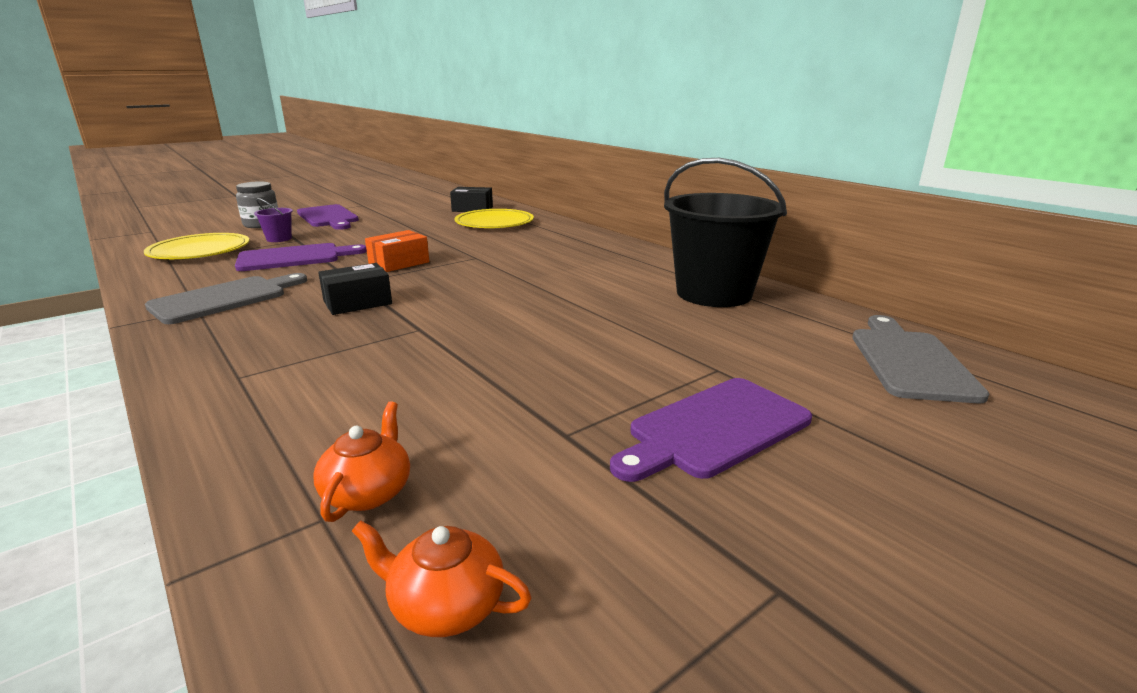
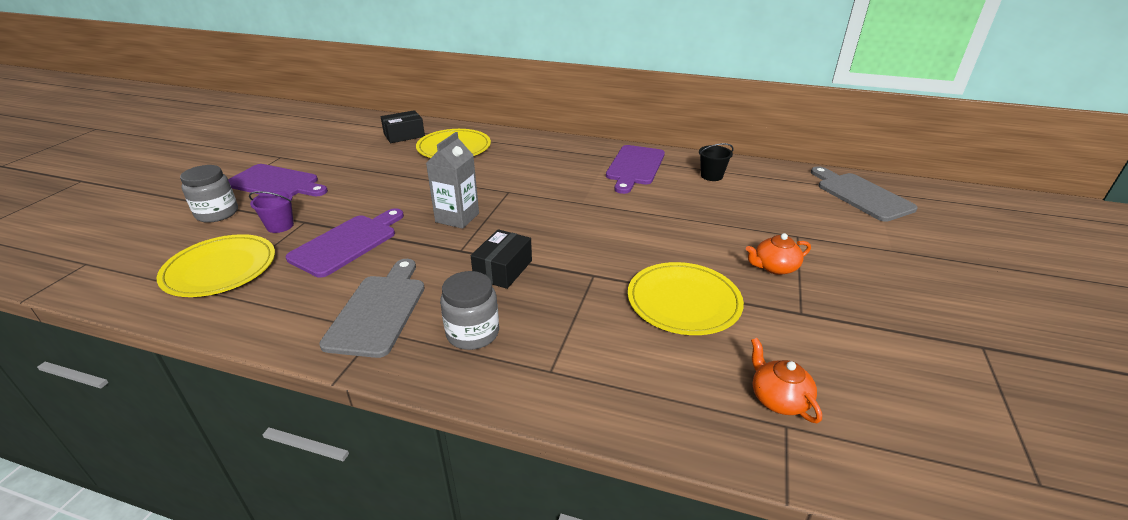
camera: 35 degrees left, 10 degrees up
(246, 332) = (472, 333): none -> grey jar
(399, 263) = (457, 218): orange box -> grey carton
(445, 605) = (905, 428): orange teapot -> orange teapot (774, 267)
(457, 376) = (683, 301): none -> yellow plate
(714, 293) = (711, 176): black bucket -> black bucket, size x0.41
(714, 429) = (851, 276): purple cutting board -> purple cutting board (634, 167)

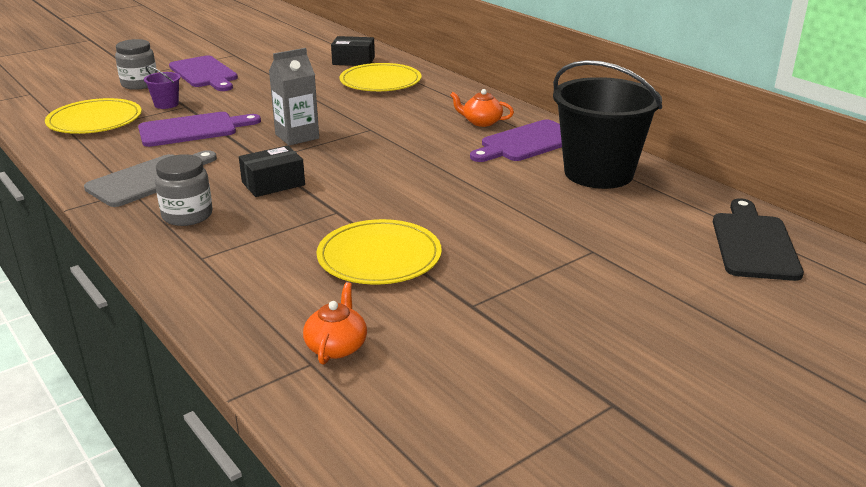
camera: 35 degrees right, 5 degrees down
(711, 176) = (598, 173): black bucket -> black bucket, size x2.46
(774, 267) = (514, 265): orange teapot -> orange teapot (481, 122)
(861, 195) = (754, 243): grey cutting board -> black cutting board

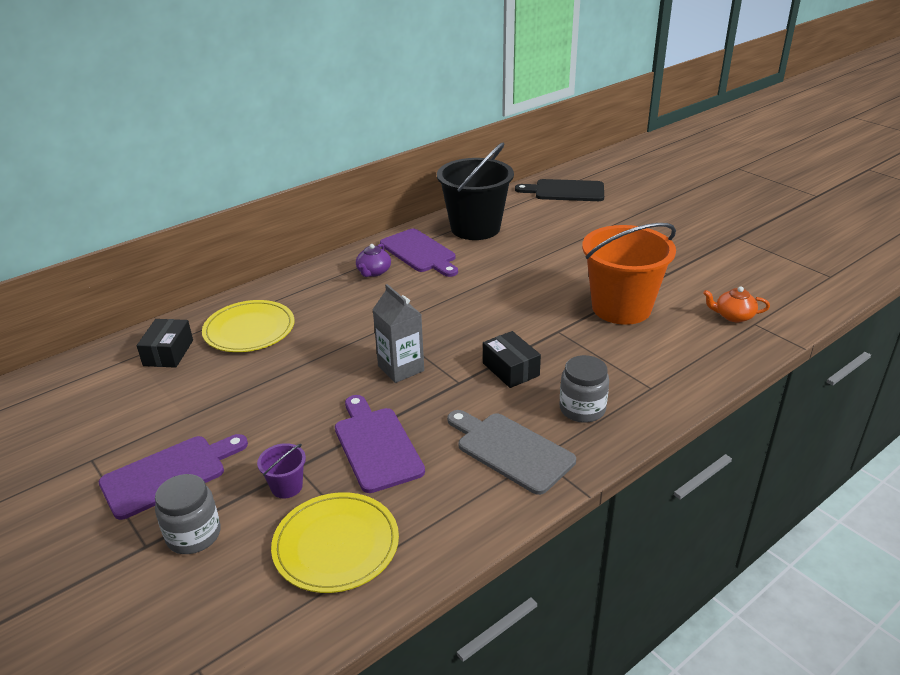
camera: 90 degrees left, 5 degrees up
(379, 257) = (621, 308): yellow plate -> orange bucket
(481, 122) = (373, 272): orange teapot -> purple teapot

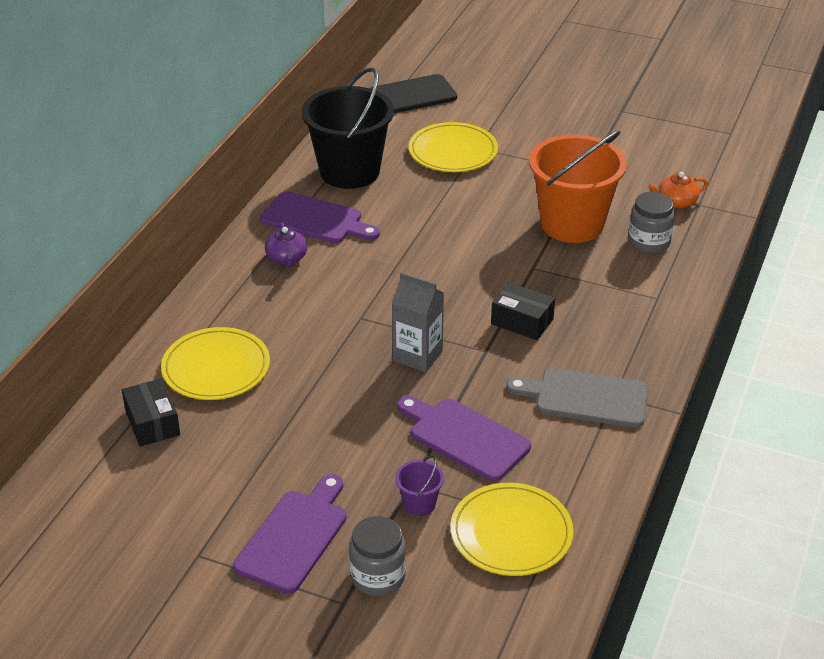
camera: 30 degrees left, 5 degrees up
(567, 233) = (453, 151): none -> yellow plate
(582, 409) = (615, 338): grey jar -> grey jar (649, 242)

